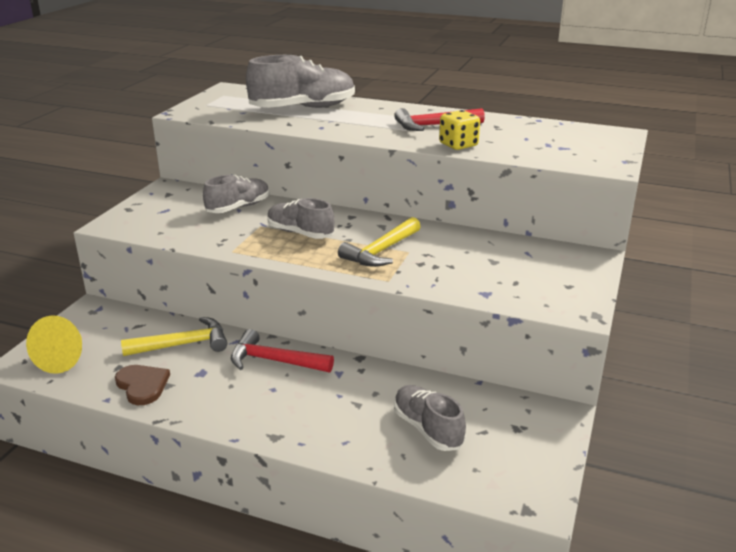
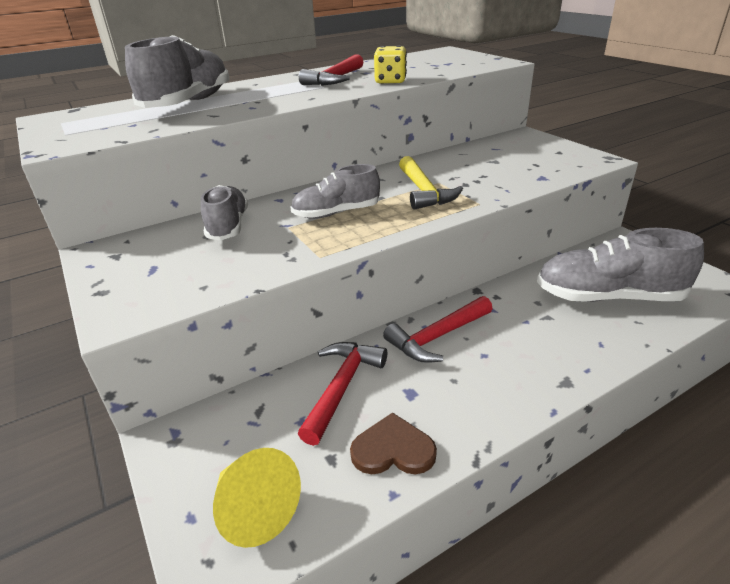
camera: 50 degrees left, 5 degrees up
(183, 344) = (342, 387): yellow hammer -> red hammer
(427, 429) = (608, 297): grey shoe -> grey shoe, size x1.60

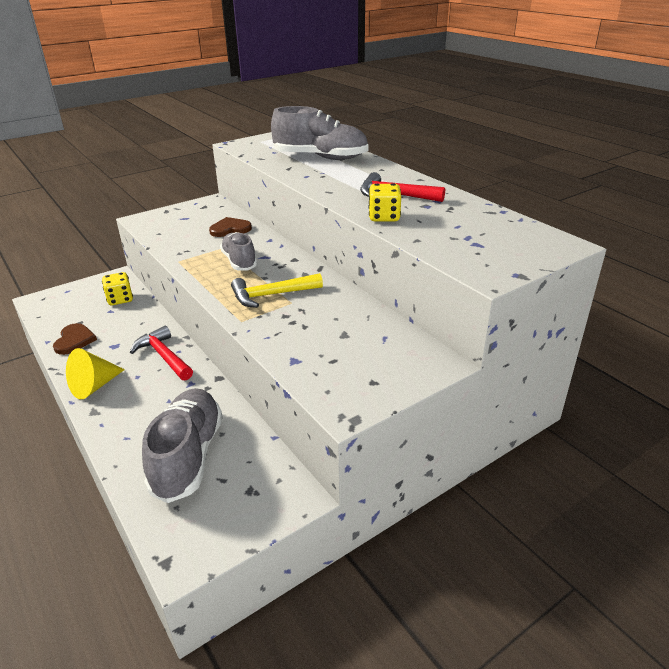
camera: 85 degrees right, 0 degrees up
(228, 226) = (230, 229): grey shoe -> brown heart
(255, 509) = (61, 305): yellow cone -> yellow cone (94, 386)
(263, 414) = (120, 299): none -> yellow dice
(342, 387) = (130, 321): red hammer -> none

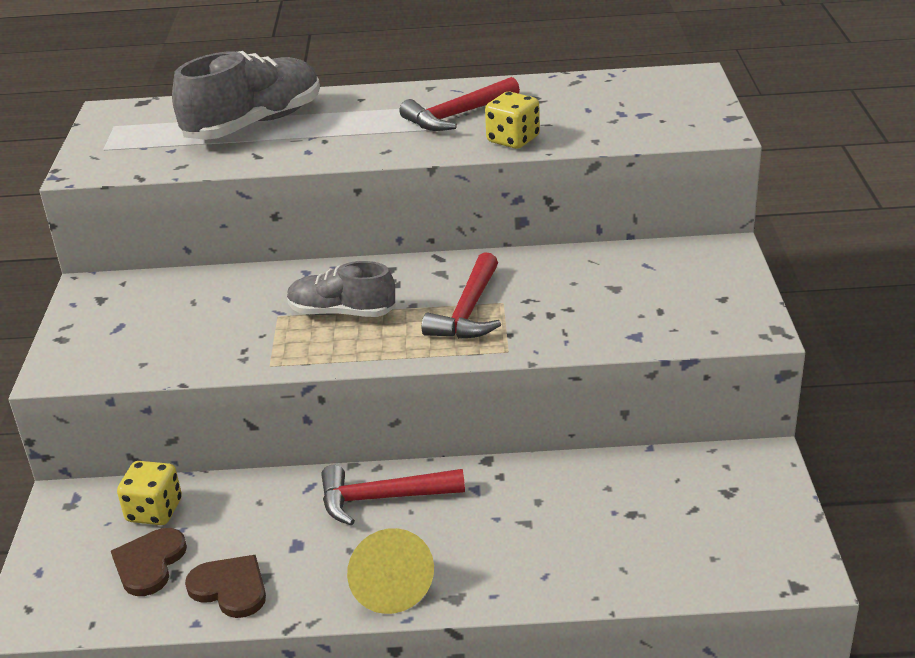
camera: 55 degrees left, 0 degrees up
(188, 456) = (629, 527): grey shoe -> none
(230, 229) = (223, 295): brown heart -> brown heart (149, 563)
(271, 295) = (468, 311): yellow hammer -> red hammer

